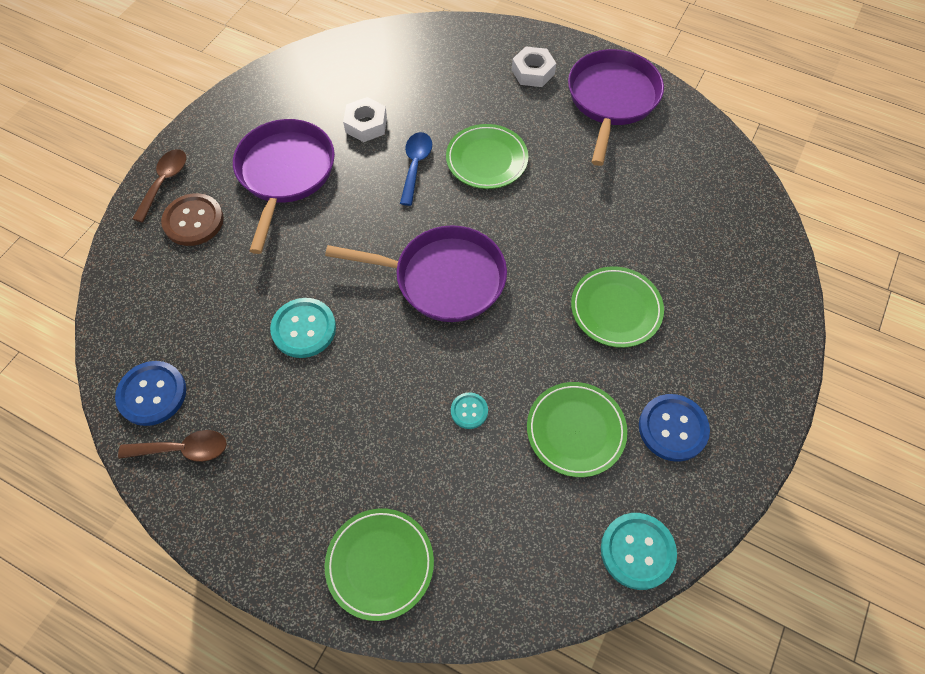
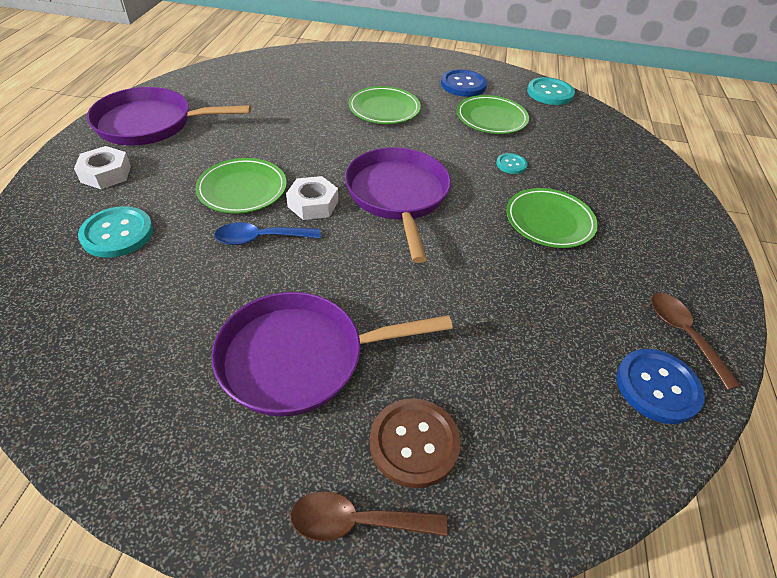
camera: 110 degrees left, 15 degrees down
(304, 329) = (503, 278): turquoise button -> turquoise button (117, 234)
(366, 124) = (199, 295): white nut -> white nut (313, 204)
(380, 564) = (652, 188): green plate -> green plate (549, 221)

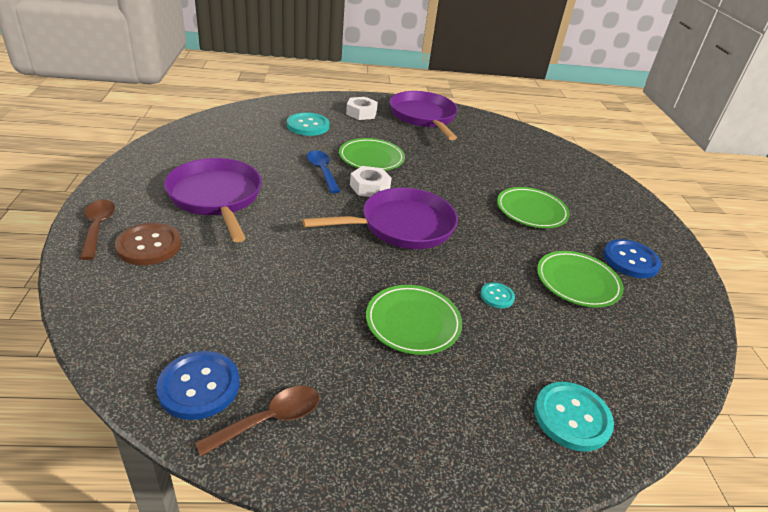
camera: 75 degrees right, 10 degrees down
(550, 93) = (688, 336): turquoise button -> turquoise button (572, 417)

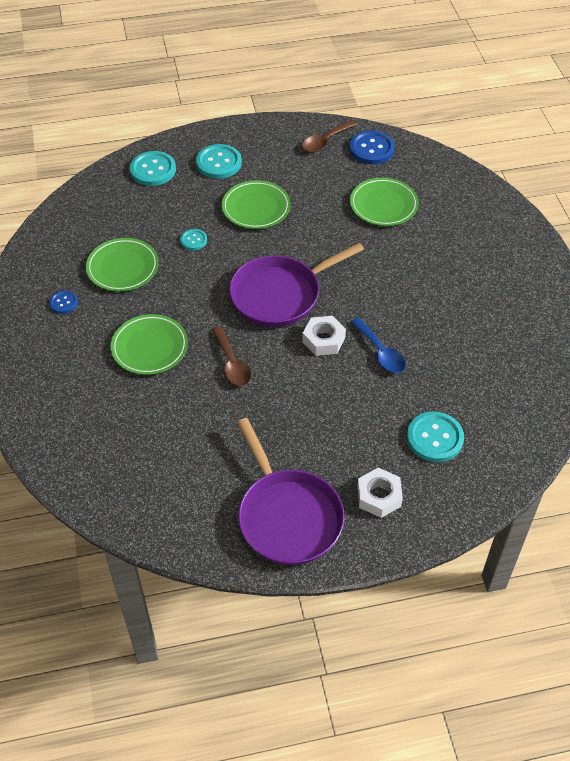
camera: 175 degrees right, 15 degrees up
(98, 227) = (522, 235): brown spoon -> brown spoon (232, 363)
(149, 245) = (471, 228): brown button -> none
(216, 197) = (458, 289): purple pan -> none
(371, 158) = (335, 391): green plate -> green plate (383, 205)
(463, 410) = (219, 163): none -> turquoise button
(630, 260) = (63, 303): blue button -> blue button, size x0.55

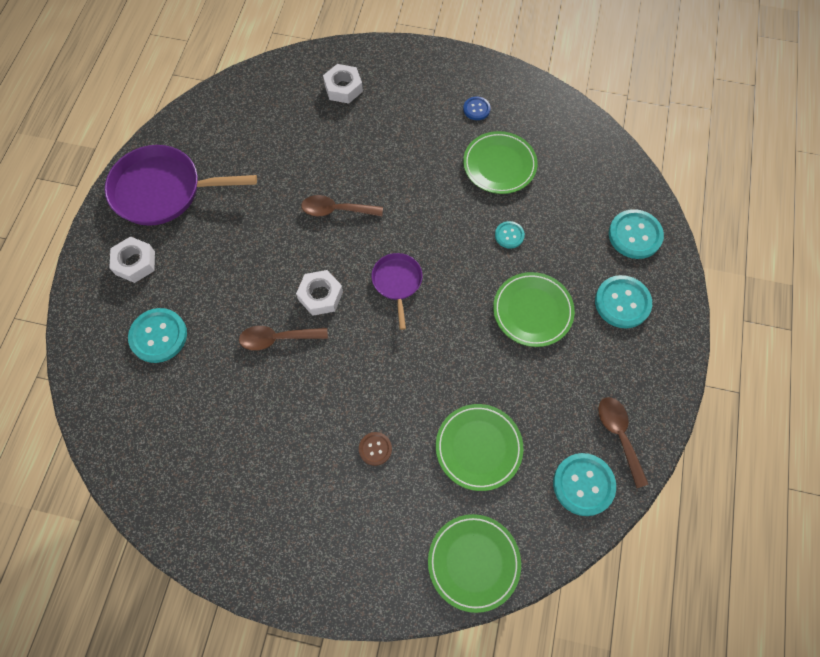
camera: 115 degrees right, 15 degrees up
(81, 416) = (343, 88): none -> white nut
(150, 347) = (390, 155): green plate -> green plate (473, 562)
(280, 294) = (397, 282): purple pan -> purple pan, size x0.53
(371, 149) = (583, 484): blue button -> turquoise button
(380, 352) = (277, 338): blue spoon -> brown spoon
(425, 258) = (375, 449): none -> brown button

